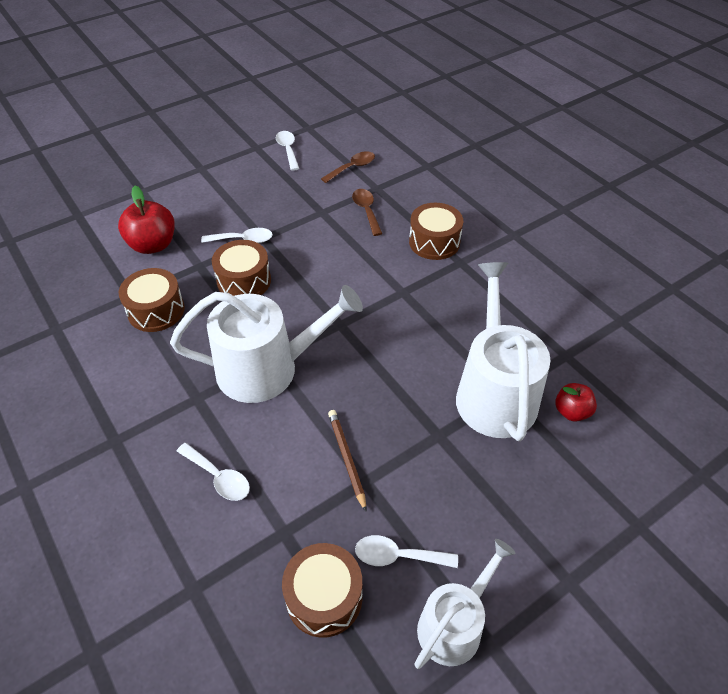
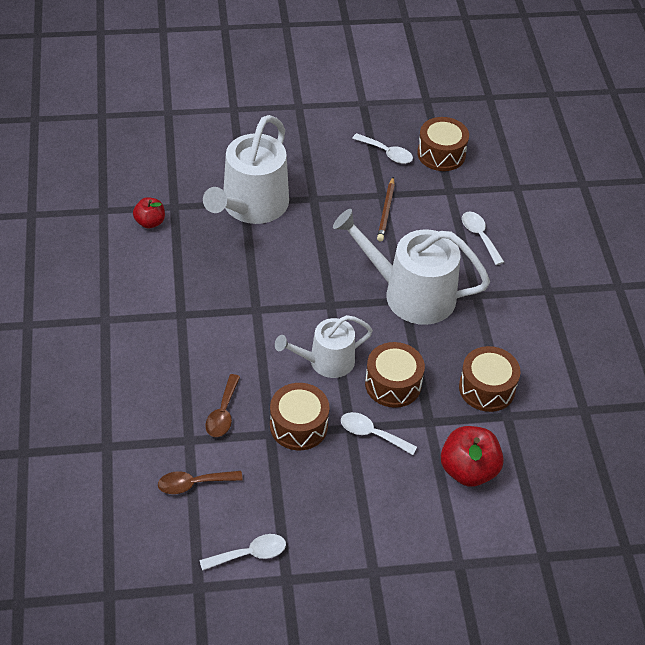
camera: 155 degrees left, 0 degrees up
(288, 150) = (250, 554): white spoon -> white spoon turned 120 degrees counterclockwise
(434, 242) = (186, 345): brown drum -> brown drum (298, 426)
(454, 624) = (376, 116): white watering can -> white watering can (326, 361)
(571, 411) = (210, 173): red apple -> red apple (150, 222)

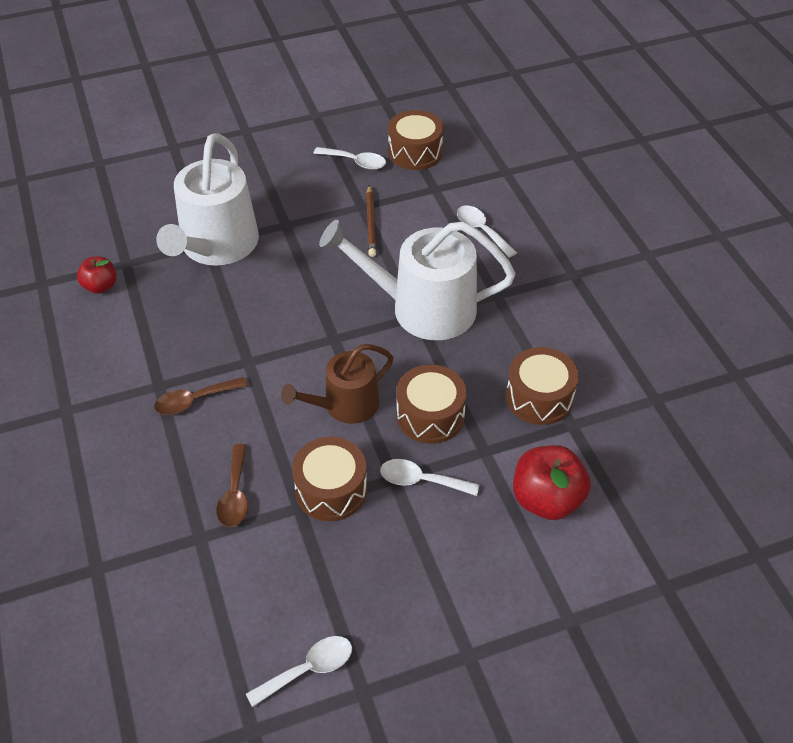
camera: 10 degrees left, 0 degrees up
(193, 484) = (217, 593): brown spoon -> brown spoon (194, 401)
(326, 361) = (345, 405): white watering can -> brown watering can

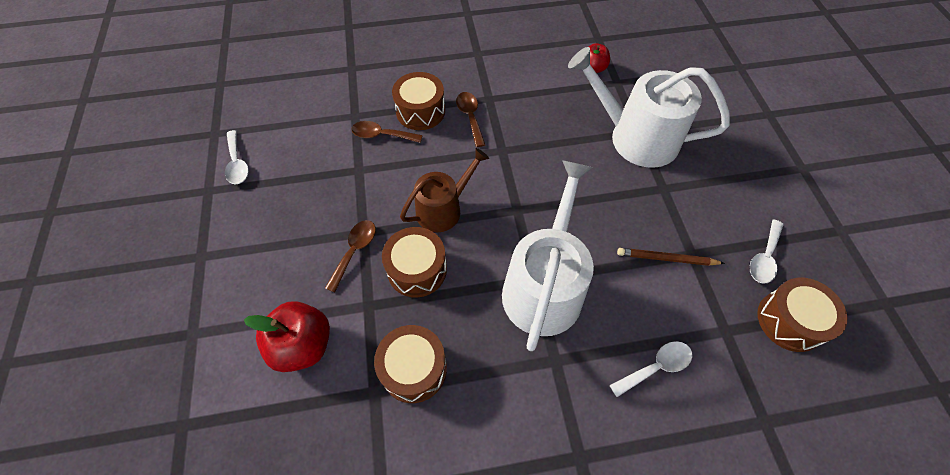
camera: 100 degrees right, 10 degrees up
(331, 490) = (366, 190): brown drum -> brown drum (420, 111)
(345, 405) = (443, 209): brown watering can -> brown watering can turned 75 degrees clockwise
(421, 480) = (354, 251): white spoon -> brown spoon

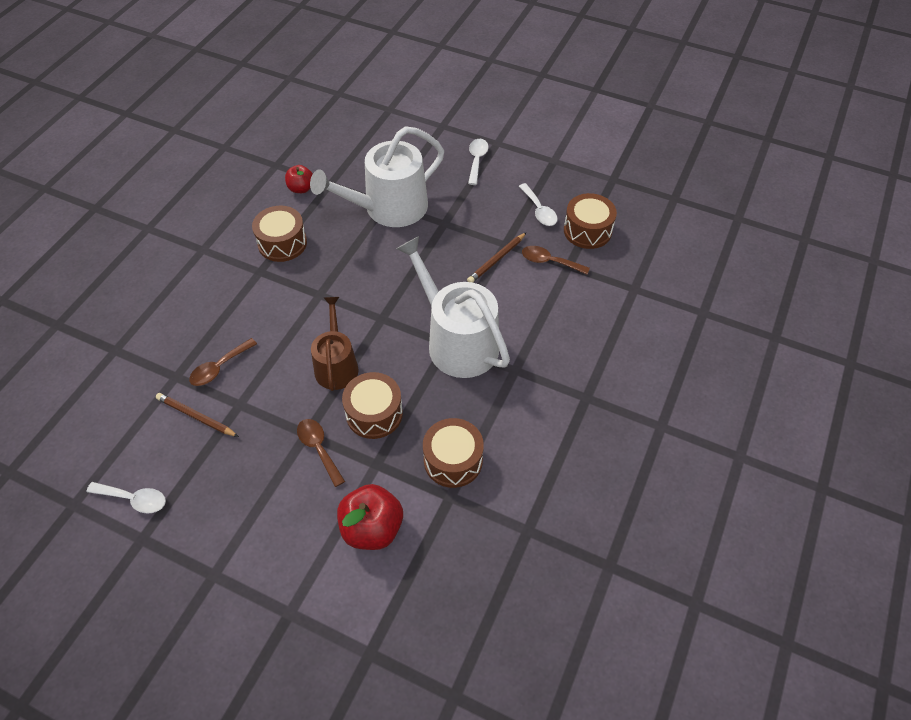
camera: 55 degrees left, 5 degrees down
(329, 151) = (196, 416): none -> brown pencil
(420, 111) = (222, 325): brown drum -> brown drum (282, 243)
(470, 117) = (265, 295): brown spoon -> brown spoon (549, 262)
(656, 367) = (562, 318): white spoon -> white spoon (477, 160)

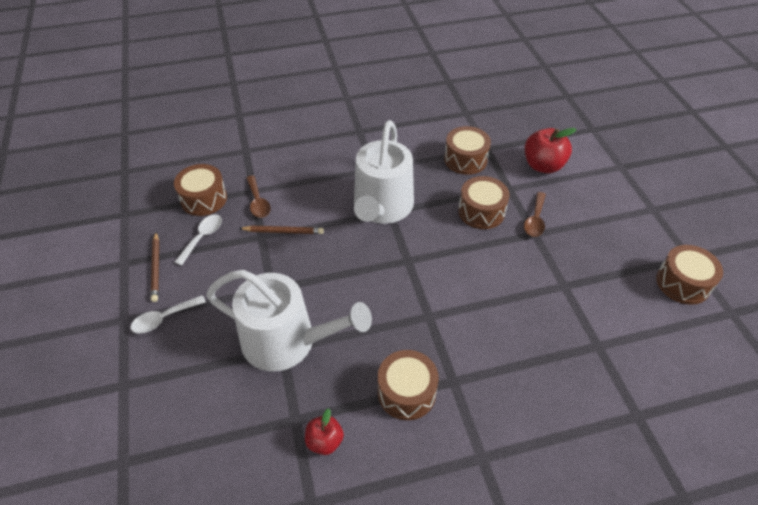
camera: 130 degrees left, 5 degrees down
(134, 499) = (682, 283): white spoon -> brown drum
(196, 416) = (602, 302): brown pencil -> brown pencil (156, 268)
(219, 368) = (558, 324): brown spoon -> none
(336, 365) = (473, 256): brown watering can -> none

